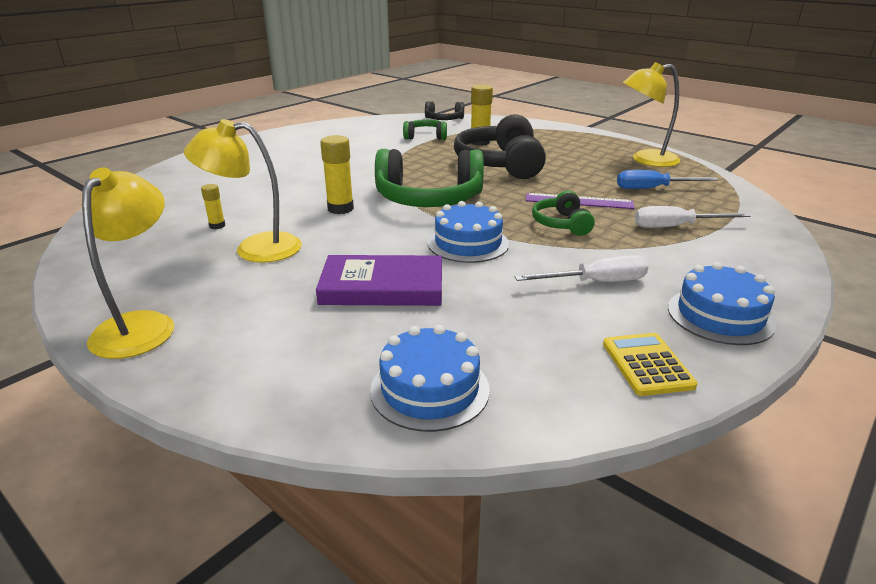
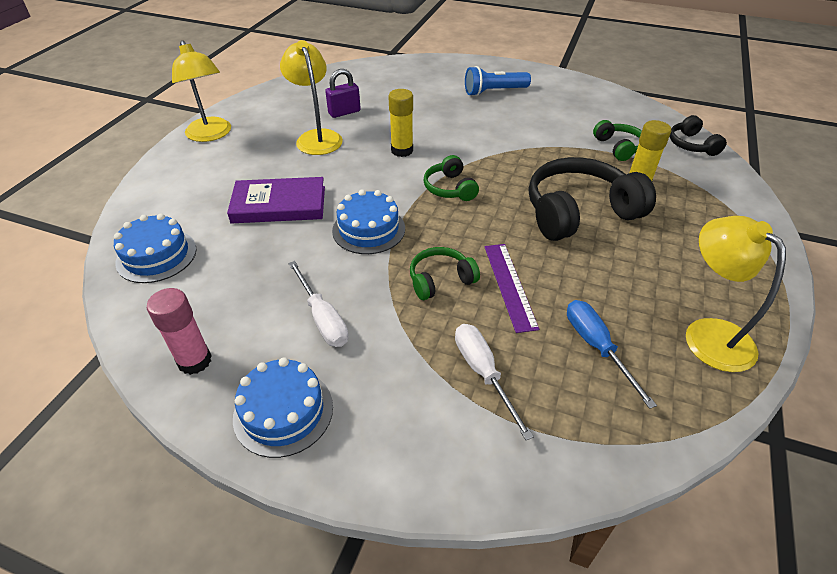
camera: 70 degrees right, 15 degrees up
(141, 325) = (211, 135): yellow lamp -> yellow lamp turned 75 degrees clockwise
(217, 226) = (344, 112): yellow glue stick -> purple padlock
(281, 156) = (494, 92): none -> blue flashlight
(382, 287) = (279, 205): purple book -> purple book turned 75 degrees counterclockwise
(429, 199) = (450, 188): green headphones -> green headphones, size x0.51
(647, 364) = (194, 361): yellow calculator -> pink glue stick

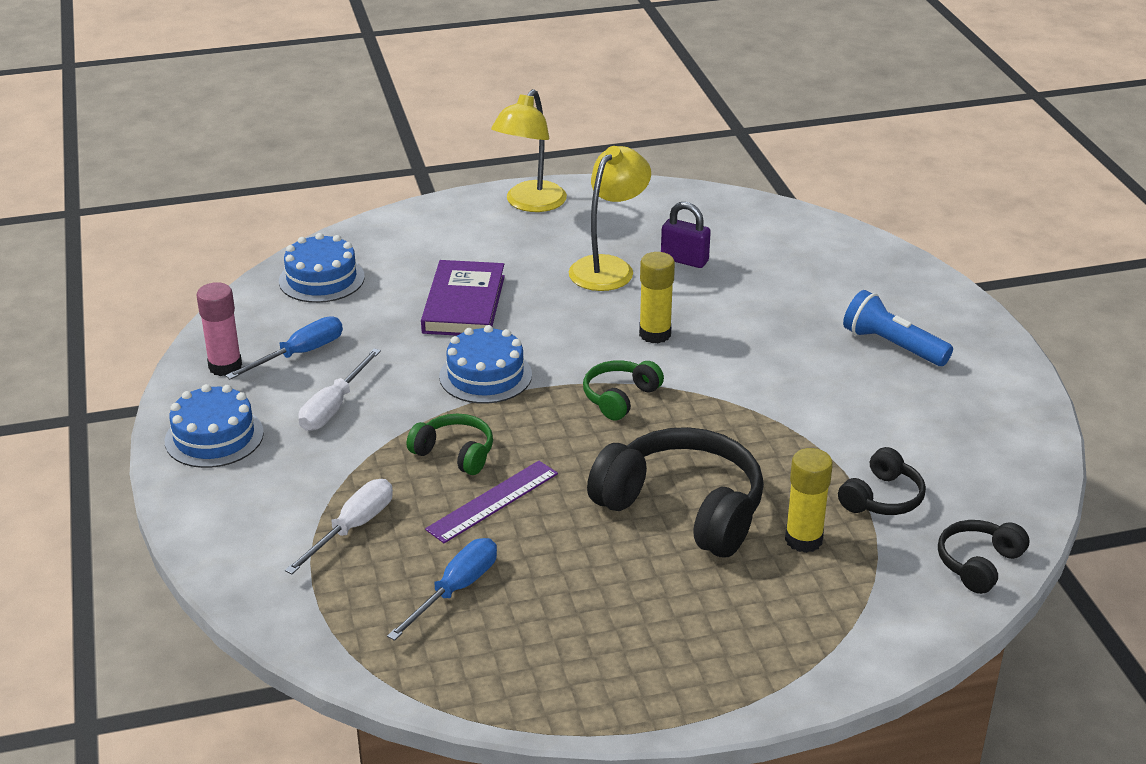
camera: 55 degrees right, 10 degrees down
(234, 308) = (300, 354): none -> blue screwdriver
(279, 205) = (463, 304): purple book -> purple book turned 45 degrees clockwise
(618, 147) = (882, 498): green headphones -> black headphones
(708, 334) = (554, 667): yellow lamp -> none

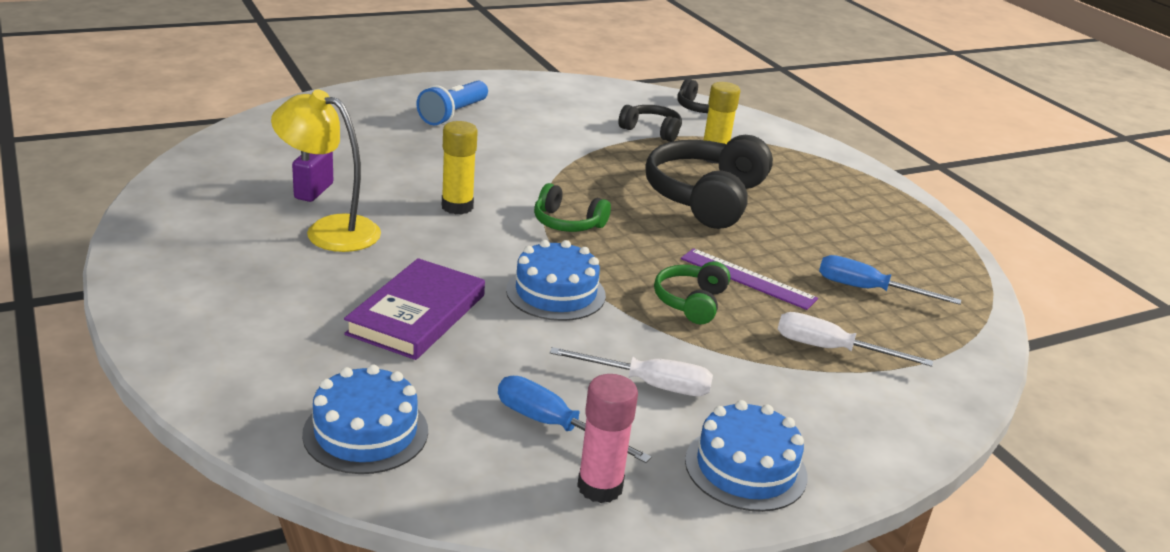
camera: 105 degrees left, 5 degrees down
(463, 304) = (417, 314): purple book -> purple book turned 60 degrees counterclockwise
(530, 204) = (169, 282): yellow lamp -> none

